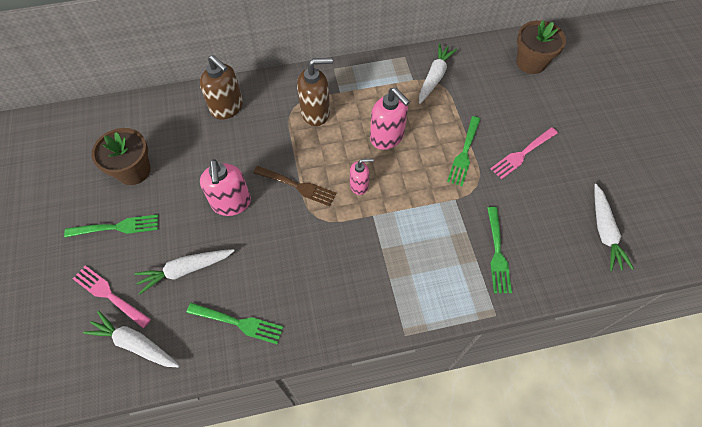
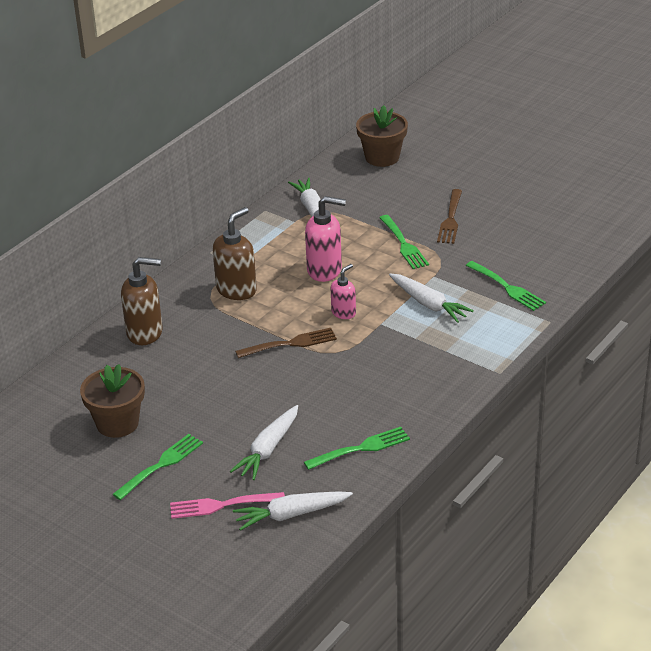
camera: 40 degrees left, 25 degrees down
(231, 203) = (246, 388): pink soap dispenser -> none
(522, 154) = (450, 219): pink fork -> brown fork
(604, 231) = (568, 230): white carrot -> white carrot (428, 304)

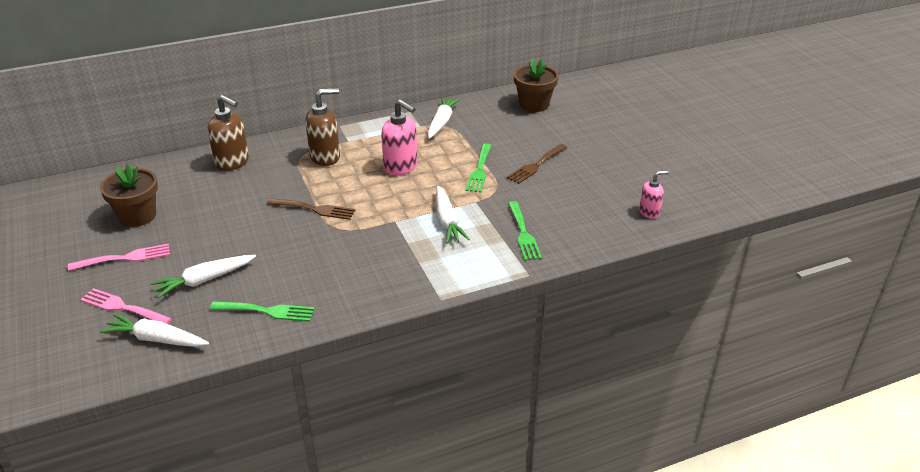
camera: 30 degrees right, 0 degrees up
(161, 465) = (125, 258): green fork -> pink fork
(344, 313) = (378, 202): pink soap dispenser -> pink soap dispenser (649, 212)

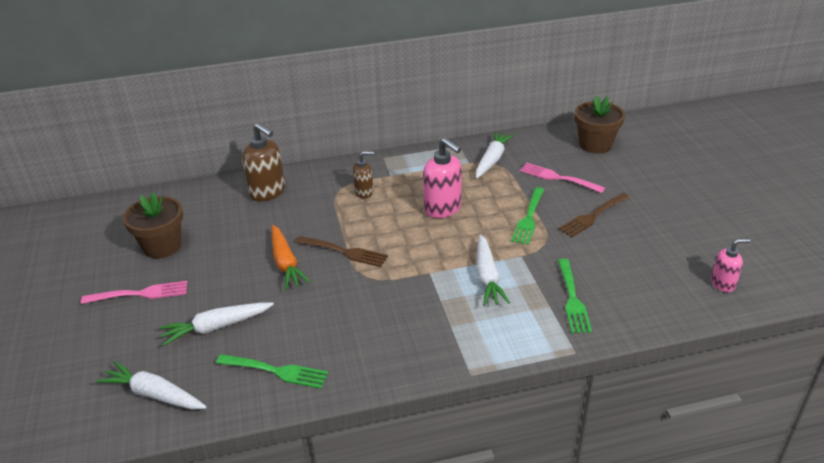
camera: 10 degrees right, 0 degrees up
(122, 307) = (127, 352): pink fork -> pink fork (557, 178)
(261, 222) = (286, 263): none -> orange carrot
(325, 157) = (364, 192): brown soap dispenser -> brown soap dispenser, size x0.59

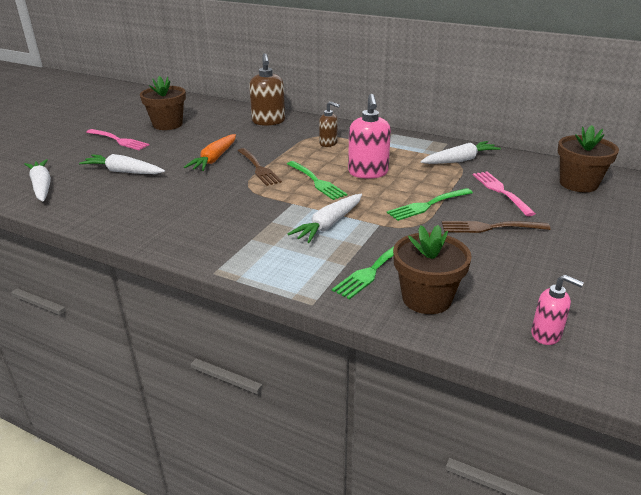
camera: 40 degrees right, 5 degrees down
(276, 371) = (112, 207): green fork -> green fork (316, 181)
(633, 300) = (426, 298): none -> brown flower pot

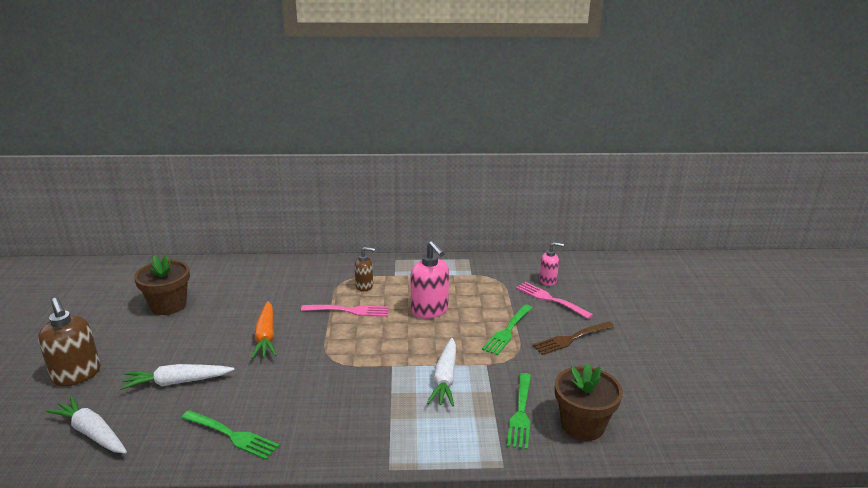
camera: 30 degrees left, 5 degrees down
(119, 140) = (129, 342): pink fork -> pink fork (349, 310)
(259, 168) = (323, 335): brown fork -> none
(268, 121) = (280, 274): brown soap dispenser -> brown soap dispenser (77, 375)
(316, 181) = (392, 334): green fork -> green fork (232, 435)
(460, 160) = (494, 275): white carrot -> none
(546, 334) = (683, 424): pink soap dispenser -> pink soap dispenser (548, 281)
(578, 184) = (598, 275): brown flower pot -> none

